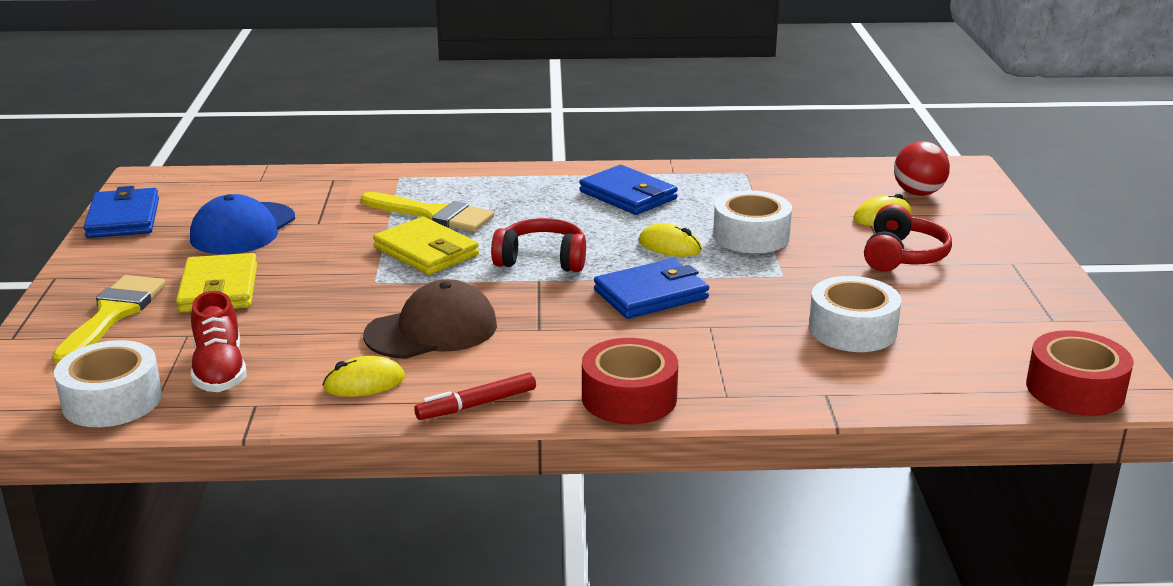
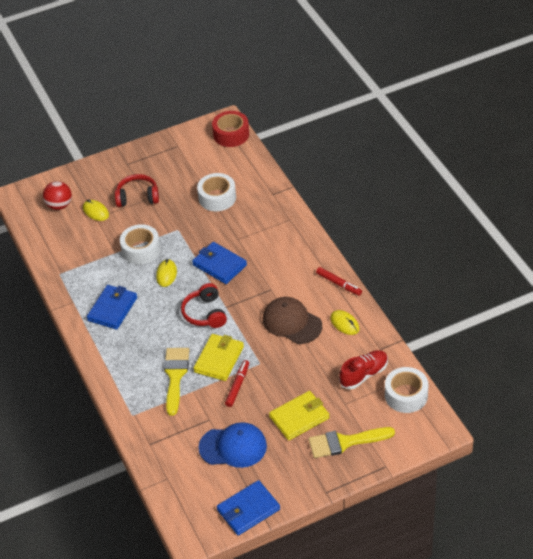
camera: 110 degrees left, 20 degrees up
(352, 255) = (237, 386): none -> red marker
(629, 397) = (307, 244): red tape -> none

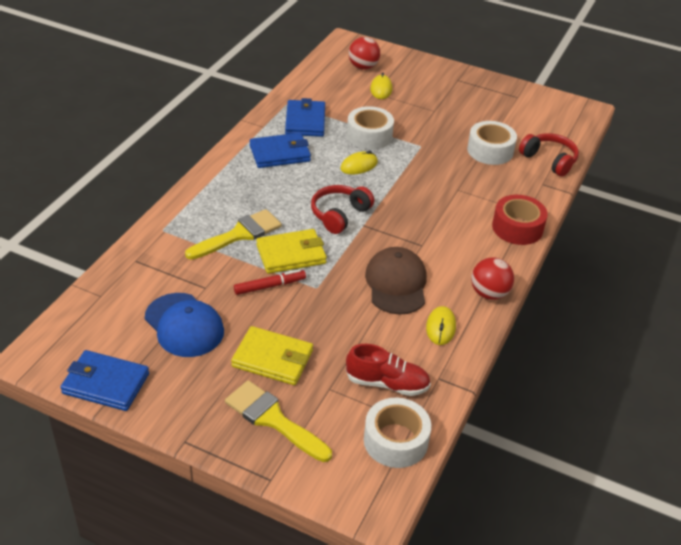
camera: 45 degrees right, 5 degrees down
(137, 197) = (428, 104): red headphones -> red headphones (549, 160)
(219, 265) = (411, 194): blue wallet -> blue wallet (305, 121)
(231, 134) = (576, 121): red tape -> red tape (517, 228)
(339, 284) = (489, 293): red marker -> red ball

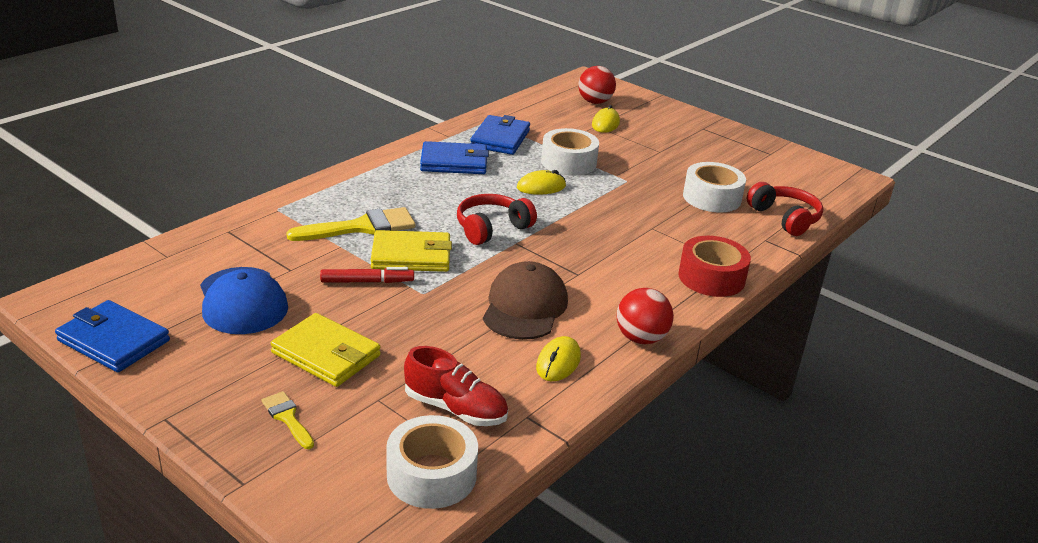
camera: 15 degrees right, 10 degrees down
(273, 419) = (287, 418): yellow brush -> yellow brush, size x0.53

